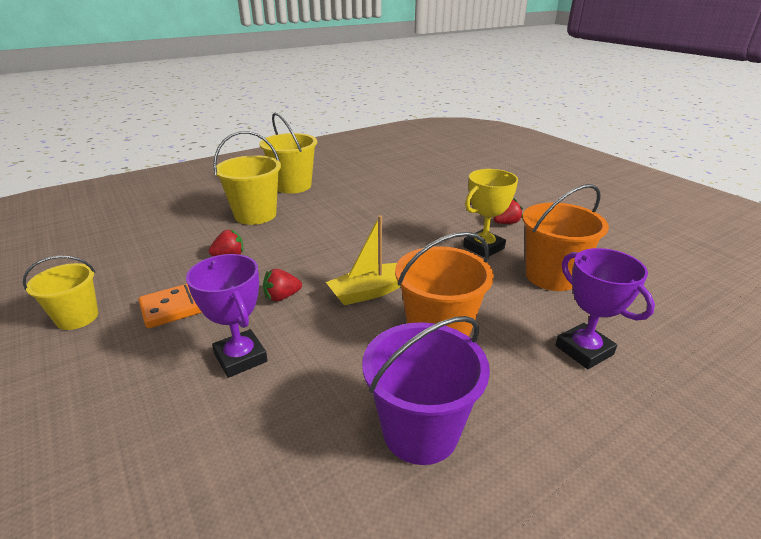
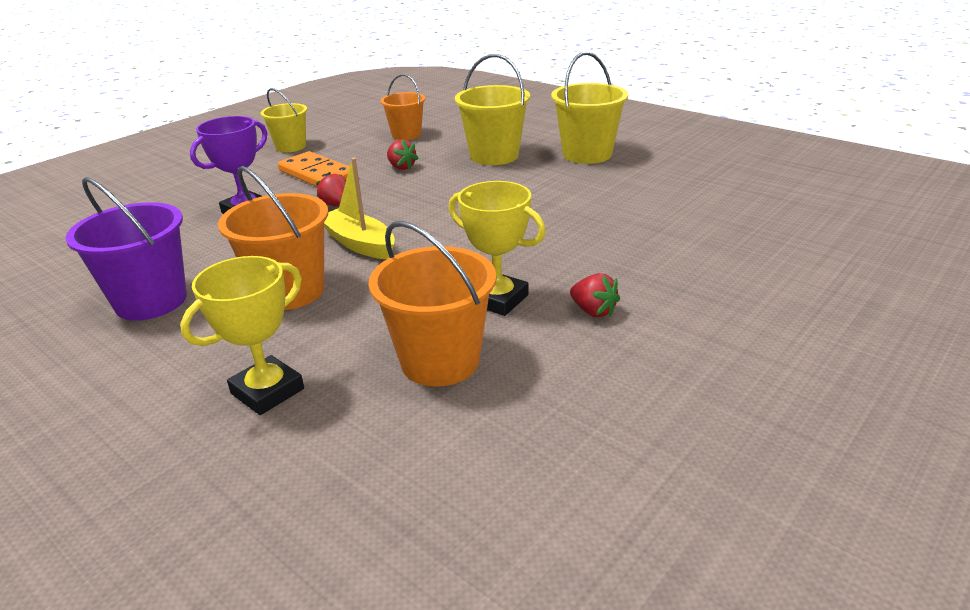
camera: 75 degrees right, 0 degrees up
(150, 245) = (406, 135): none -> orange bucket
(584, 350) = (267, 391): purple trophy -> yellow trophy

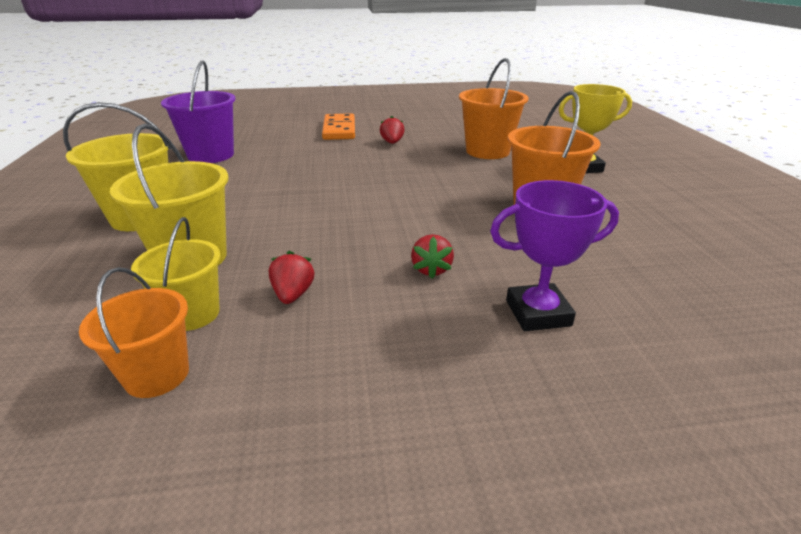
camera: 140 degrees left, 0 degrees up
(151, 301) = (661, 240): purple bucket -> purple bucket (211, 155)
(291, 147) = (347, 485): yellow bucket -> yellow bucket (192, 314)
(317, 174) = (396, 341): orange domino -> orange domino (339, 130)
(359, 243) = (458, 220): yellow boat -> none
(498, 299) = (424, 160): yellow trophy -> none

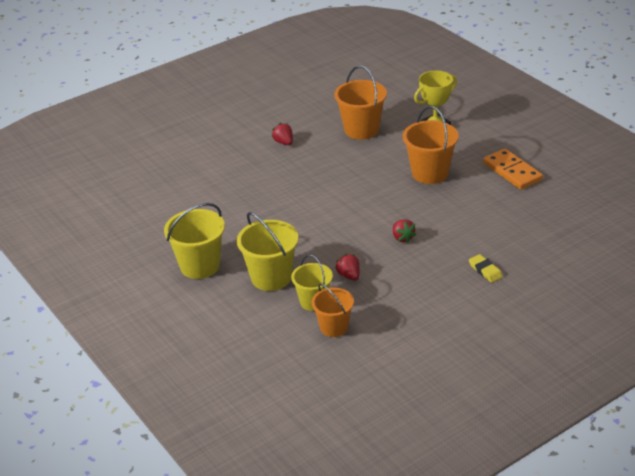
camera: 25 degrees left, 5 degrees up
(211, 155) = (162, 202): purple bucket -> none
(339, 130) = (225, 140): orange domino -> orange domino (512, 171)
(538, 313) = (467, 243): purple trophy -> none
(542, 380) = (485, 270): none -> yellow eraser

